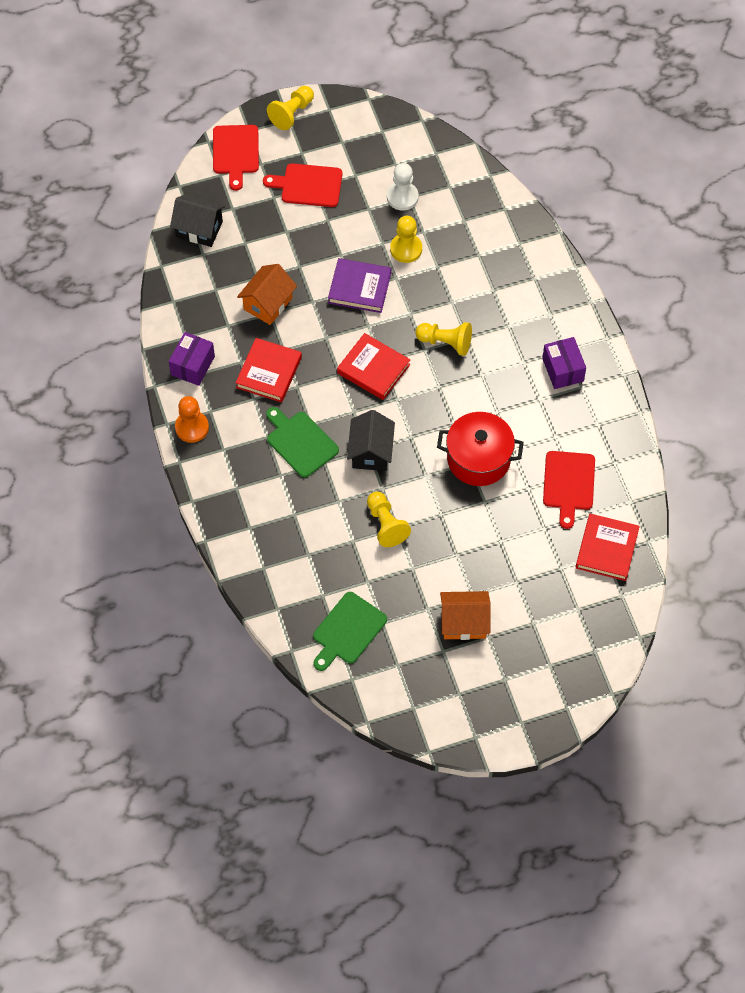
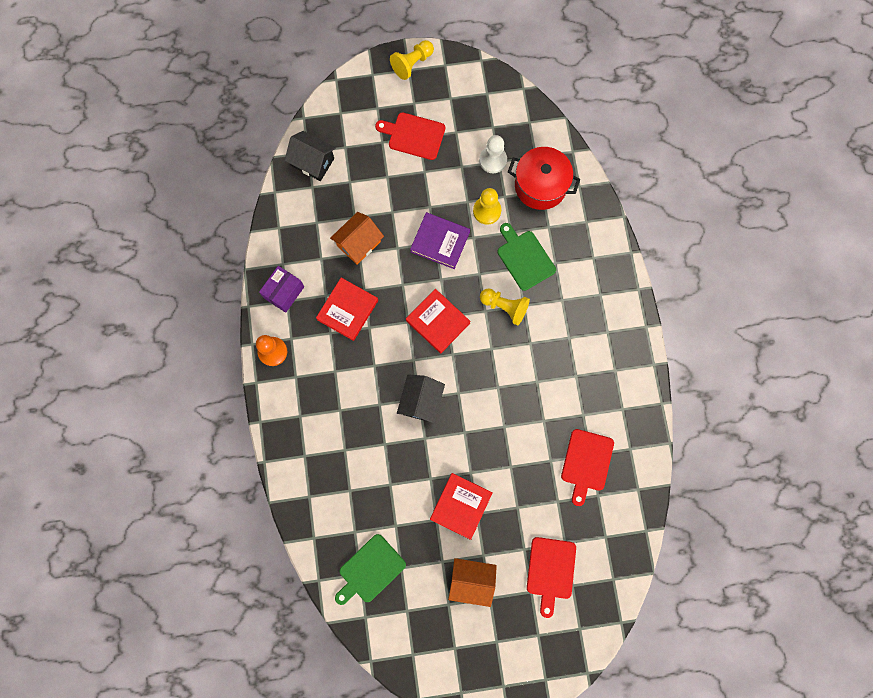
camera: 10 degrees right, 15 degrees up
(236, 152) = (357, 94): red cutting board -> red cutting board (551, 571)
(300, 442) = (362, 382): green cutting board -> green cutting board (524, 258)
(386, 524) = (421, 474): yellow pawn -> none
(478, 459) = (512, 424): red pot -> red pot (540, 186)
(563, 370) = (601, 351): purple box -> none
(607, 549) = (608, 532): red book -> red book (461, 506)

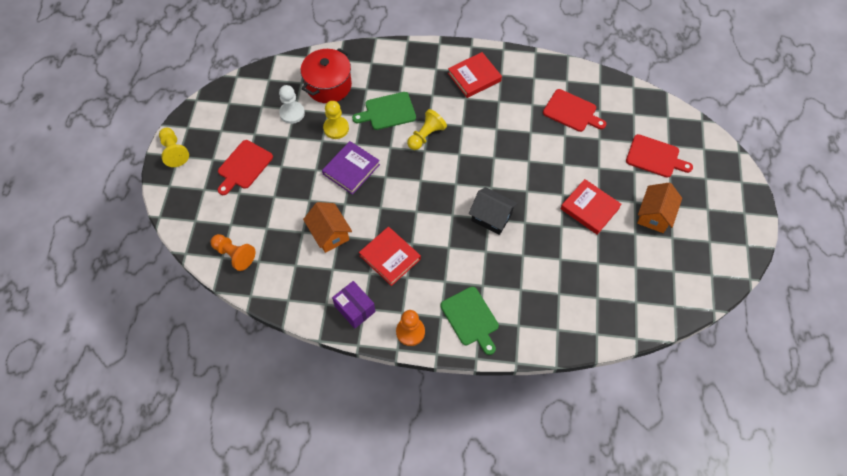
camera: 75 degrees left, 15 degrees down
(313, 162) = (234, 255): black house -> orange pawn
(370, 570) = (634, 292): green cutting board -> green cutting board (471, 318)
(438, 322) = (423, 188): red book -> red book (474, 77)

